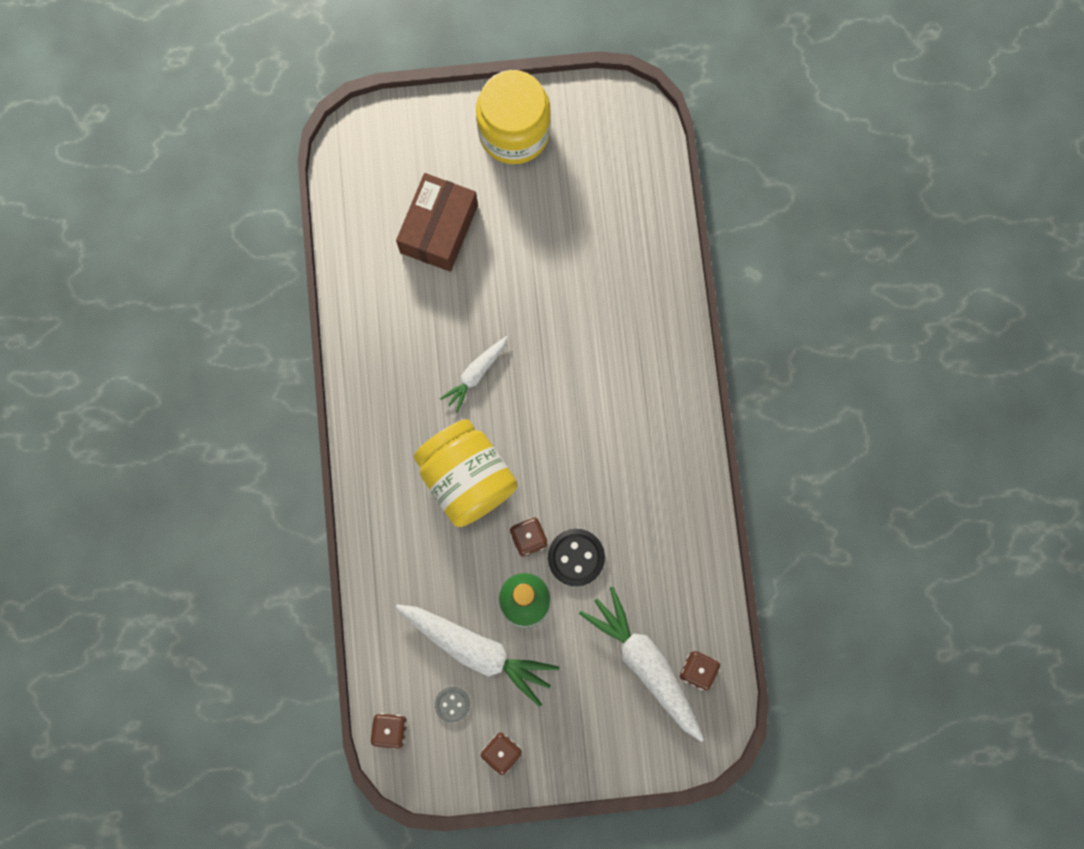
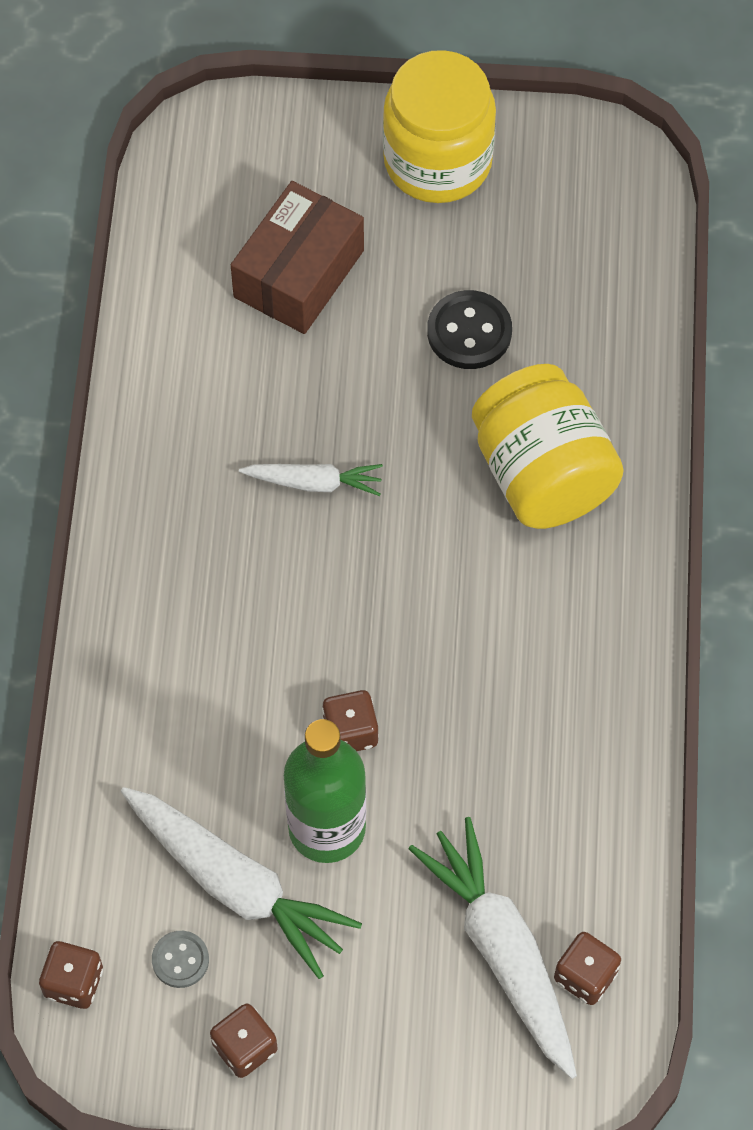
camera: 10 degrees right, 15 degrees down
(467, 479) = (271, 629): yellow jar -> yellow jar (542, 474)
(475, 374) = (314, 483): white carrot -> white carrot turned 135 degrees counterclockwise
(576, 557) = (420, 772): black button -> black button (469, 332)

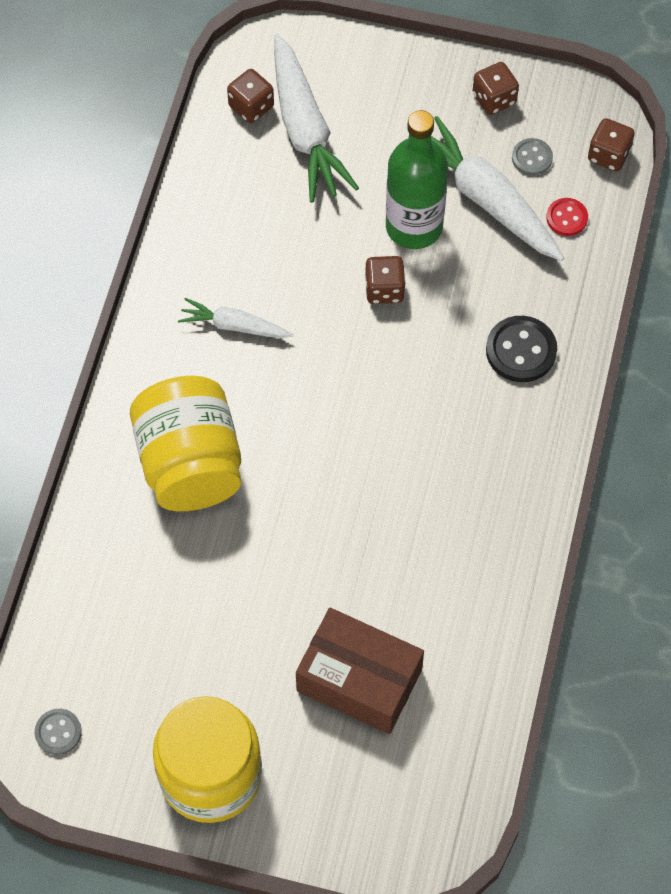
camera: 170 degrees left, 0 degrees up
(123, 875) = (567, 218): none -> red button
(299, 274) = (359, 680): brown box -> brown box turned 75 degrees clockwise
(314, 483) = (378, 486): white carrot -> white carrot (234, 326)
(469, 332) = (221, 599): black button -> black button (521, 350)
(608, 176) = (58, 732): none -> grey button

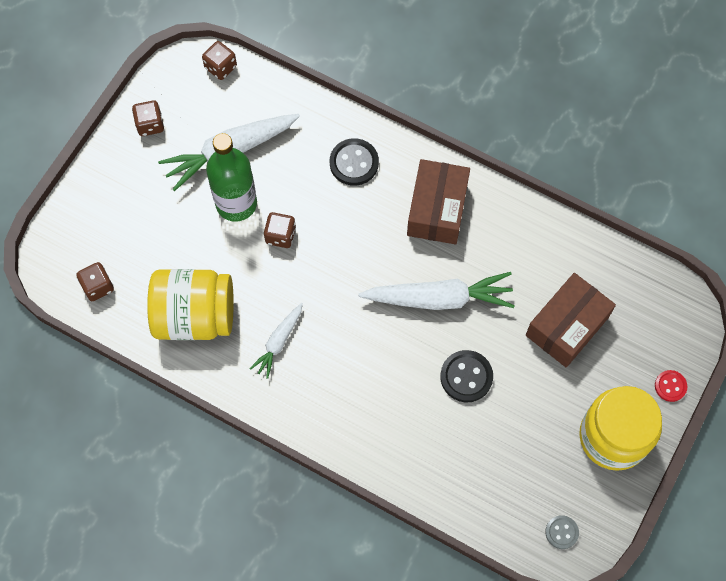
camera: 75 degrees left, 5 degrees up
(190, 464) = (380, 397): yellow jar -> yellow jar (195, 316)
(247, 564) = (466, 377): none -> black button
(305, 130) = (131, 254): white carrot -> white carrot (439, 298)
(485, 471) = (437, 209): none -> brown box
(532, 158) = (206, 114): grey button -> none
(567, 218) = (261, 106): red button -> red button (670, 386)

